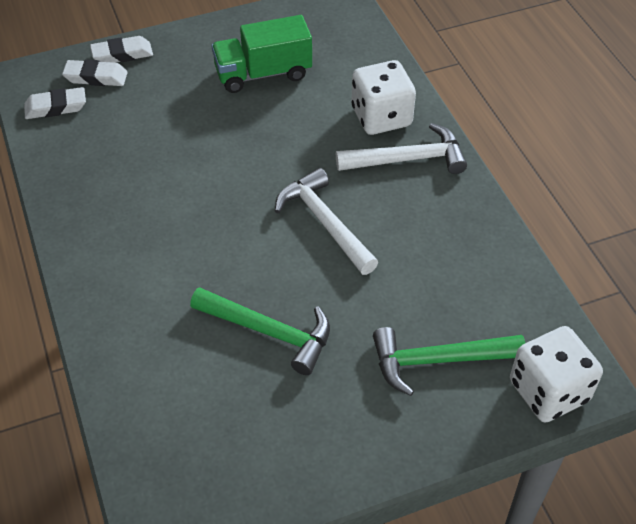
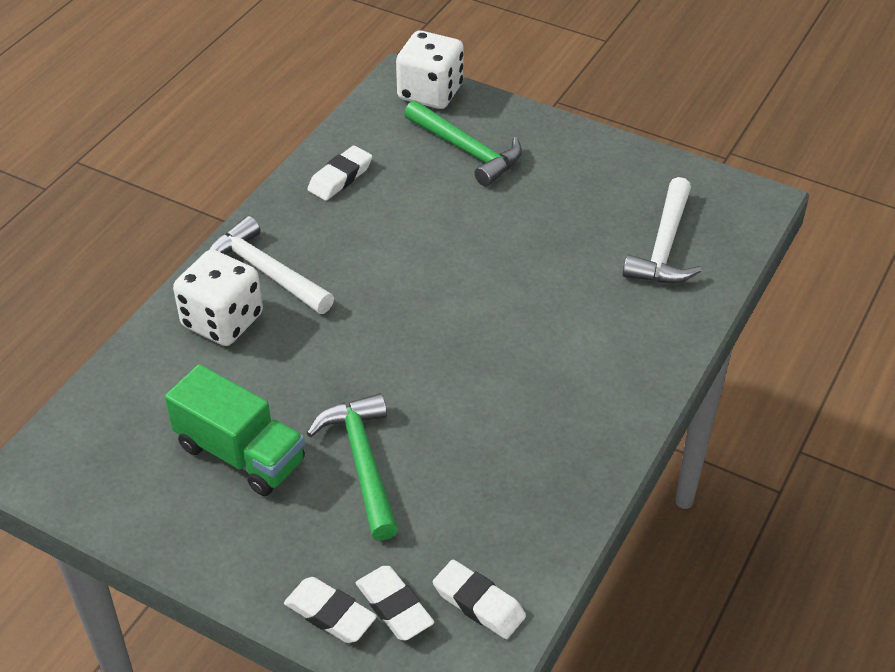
camera: 130 degrees left, 5 degrees down
(269, 332) = (549, 246): green hammer -> green hammer (362, 463)
(325, 223) = (403, 281): white hammer -> white hammer (664, 246)
(477, 255) = (340, 177): none -> white eraser

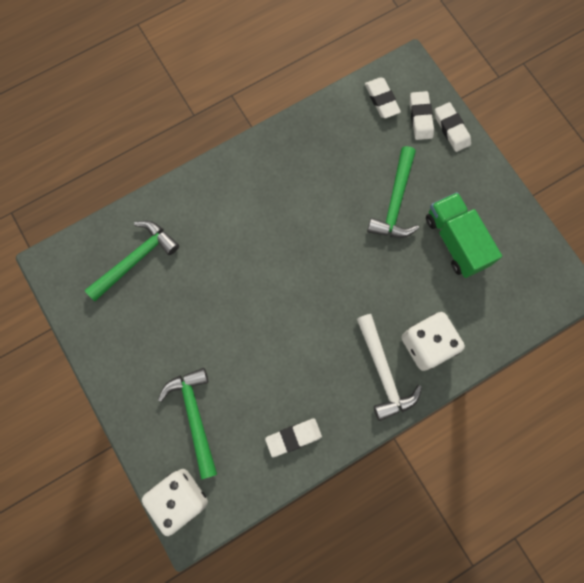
camera: 150 degrees left, 30 degrees up
(664, 246) = (136, 259): white hammer -> green hammer

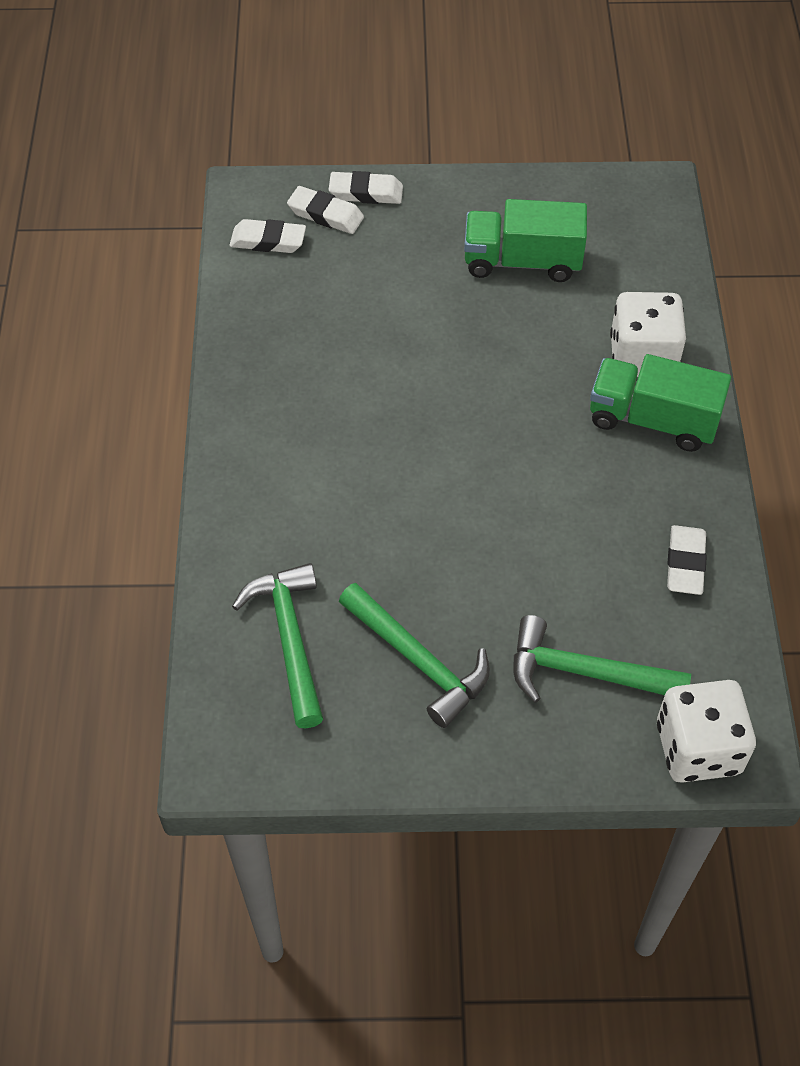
camera: 60 degrees left, 20 degrees down
(383, 372) = (652, 420): white hammer -> green truck
(395, 202) = (424, 295): green hammer -> green hammer (418, 661)

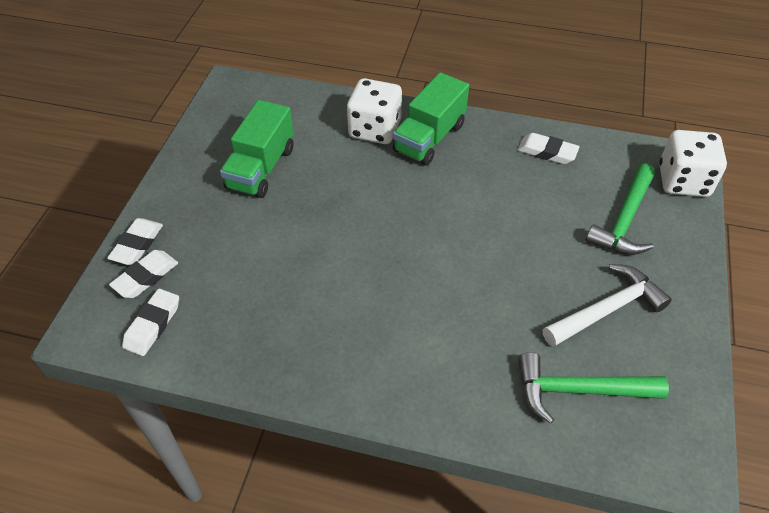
camera: 75 degrees left, 5 degrees down
(418, 661) = (607, 309): green hammer -> white hammer

